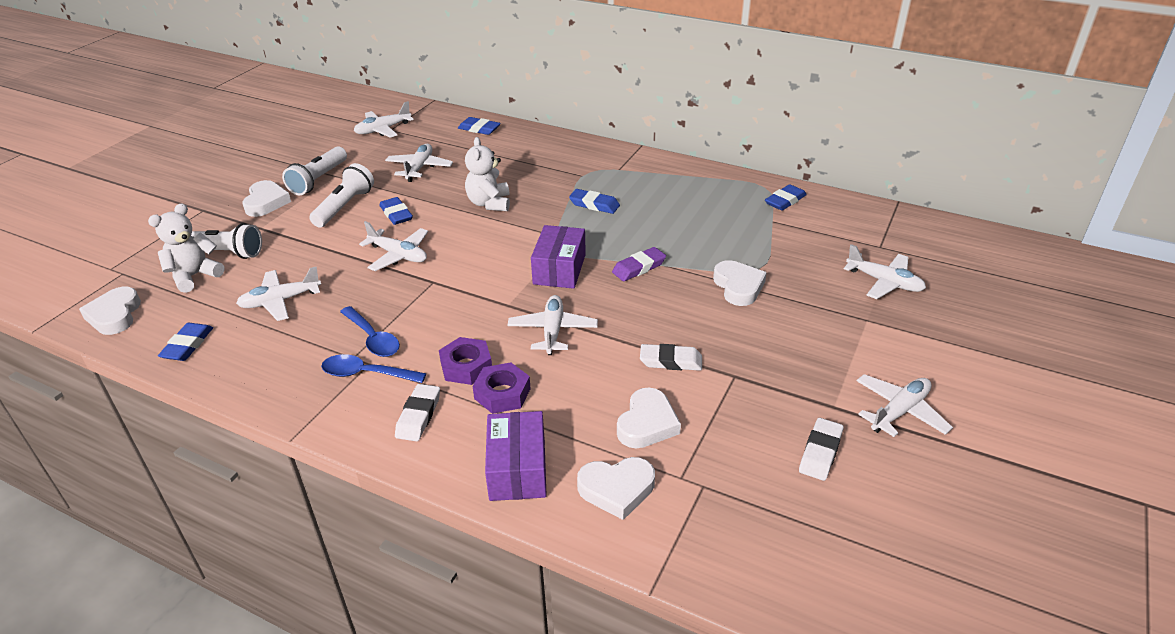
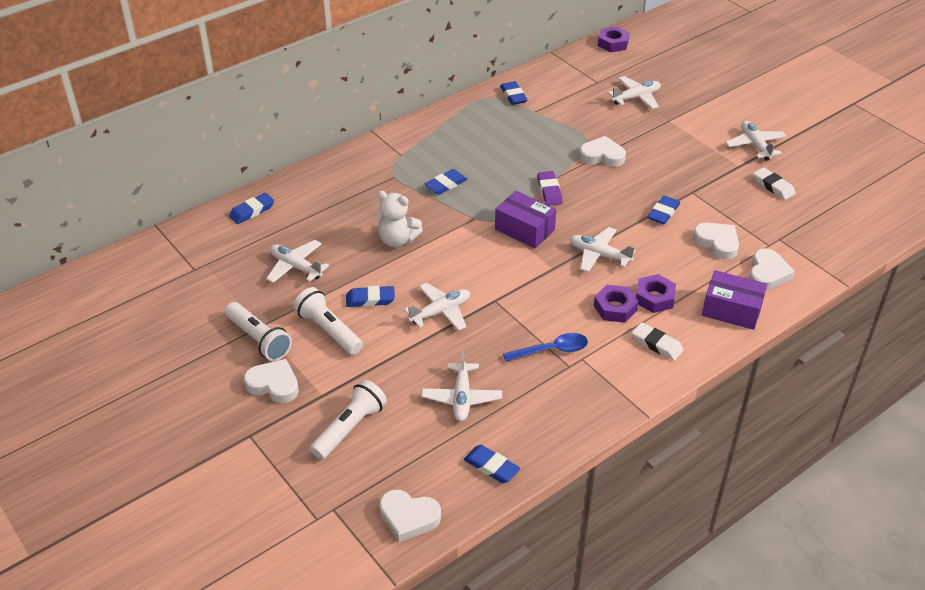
camera: 65 degrees left, 5 degrees up
(194, 276) = (378, 453): white teddy bear -> none
(366, 374) = (594, 362): blue spoon -> none
(383, 130) = (189, 274): white plane -> none
(670, 361) = (663, 213): white eraser -> blue eraser
(975, 237) = (613, 43): none -> purple nut

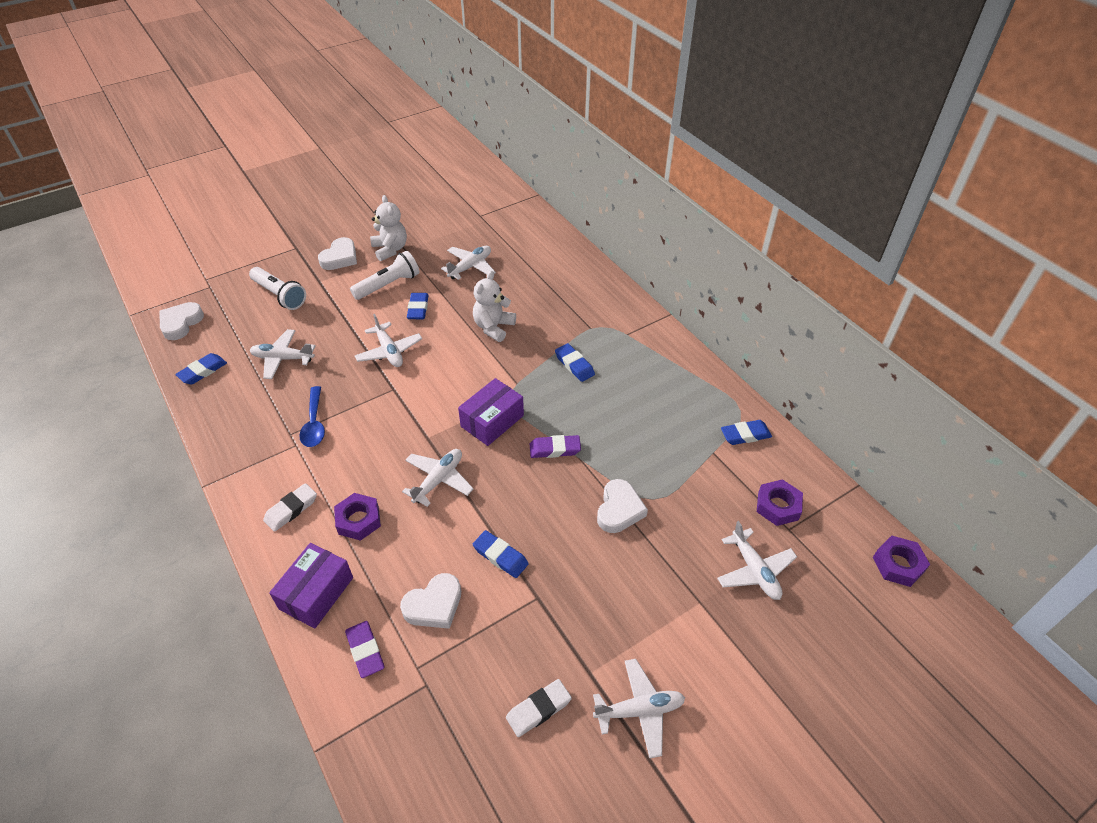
camera: 95 degrees right, 5 degrees up
(252, 211) = (548, 241): blue eraser -> none
(259, 340) = (390, 249): white flashlight -> white teddy bear
(615, 308) = (354, 482): purple nut -> purple nut (778, 506)
(767, 273) = (365, 651): white heart -> purple eraser

